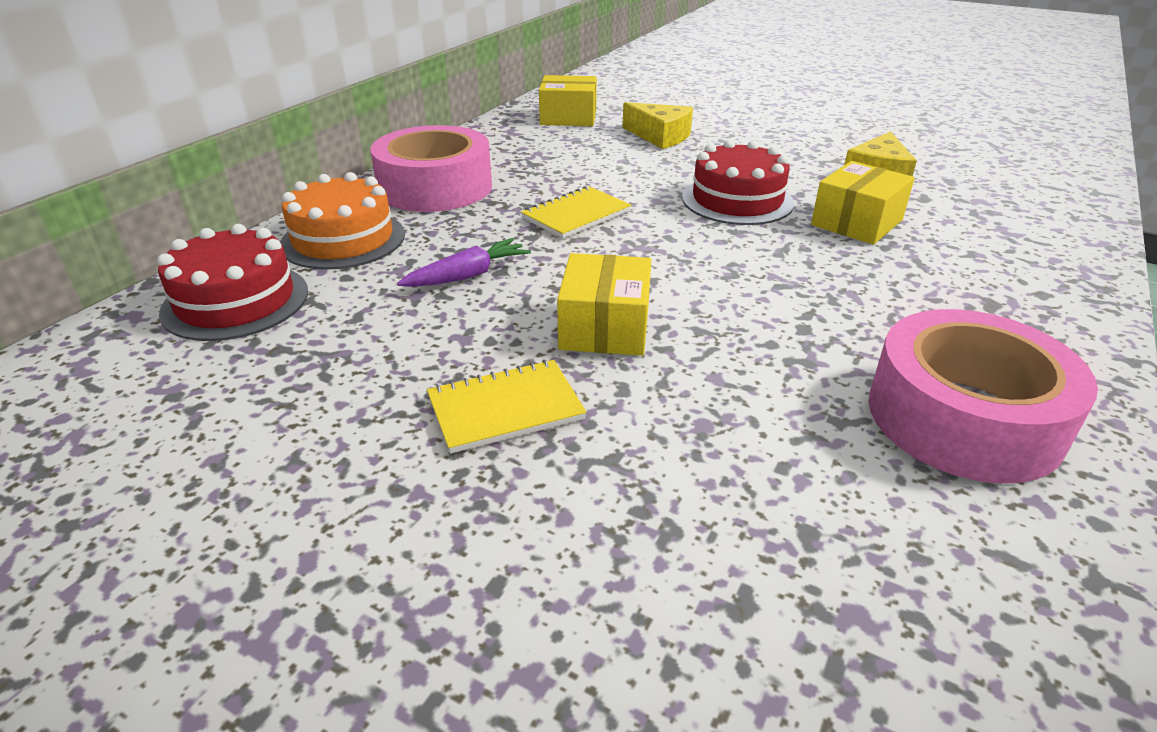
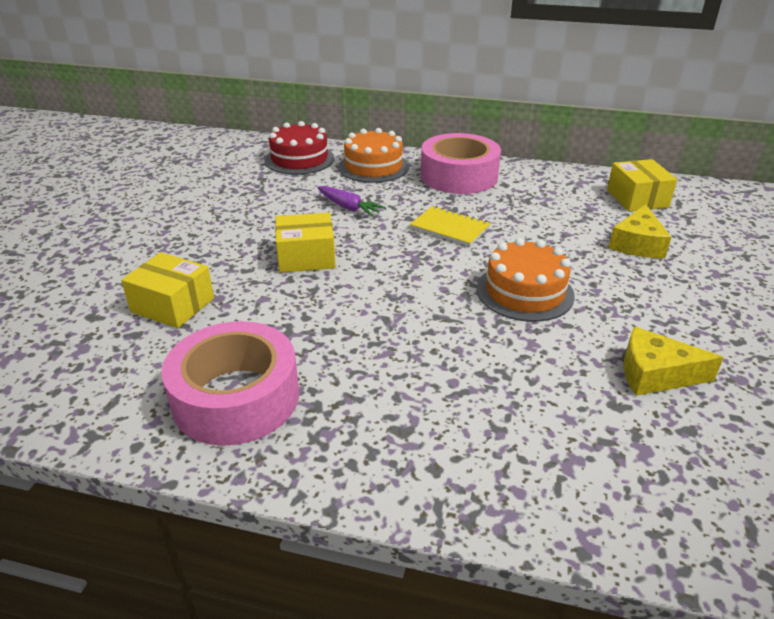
camera: 75 degrees right, 0 degrees up
(505, 408) = (224, 240): yellow notebook -> none
(737, 200) = (524, 292): red cake -> orange cake
(856, 222) = (522, 357): yellow box -> yellow box (173, 305)

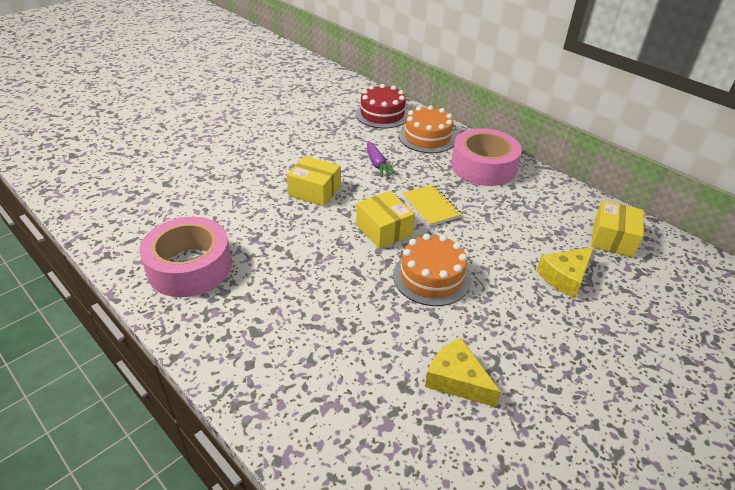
camera: 30 degrees right, 5 degrees up
(173, 305) = (211, 193): yellow box -> yellow box (384, 230)

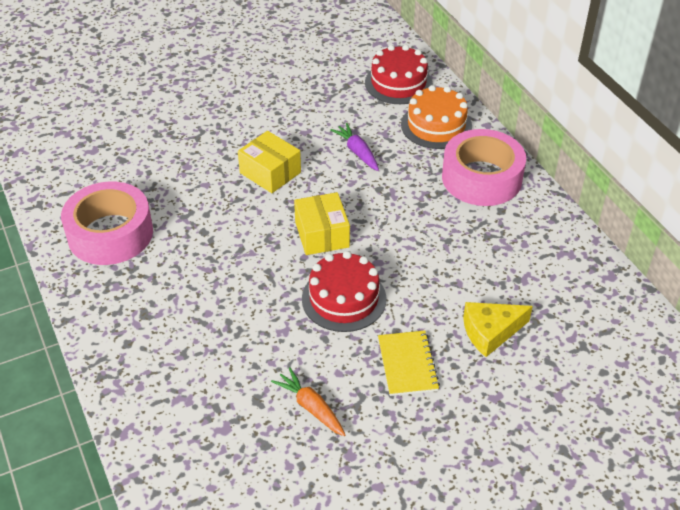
camera: 20 degrees right, 5 degrees up
(377, 164) = (357, 152): purple carrot -> purple carrot turned 150 degrees clockwise
(431, 206) = (389, 217): yellow notebook -> yellow notebook (407, 364)
(431, 277) = (344, 299): orange cake -> red cake
(457, 380) = (310, 407): yellow cheese -> orange carrot
(612, 239) = (578, 301): yellow box -> none

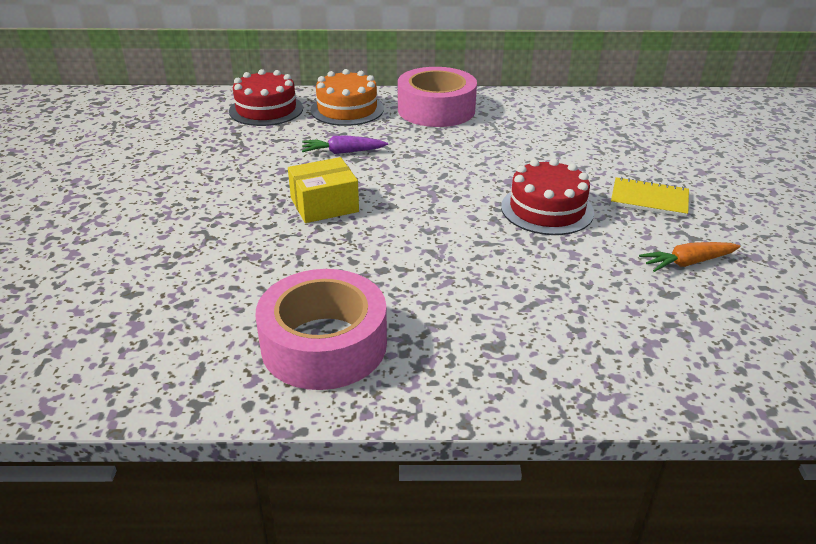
camera: 65 degrees left, 10 degrees down
(322, 234) = (447, 199): yellow box -> none
(490, 332) = (626, 154): yellow cheese -> none

